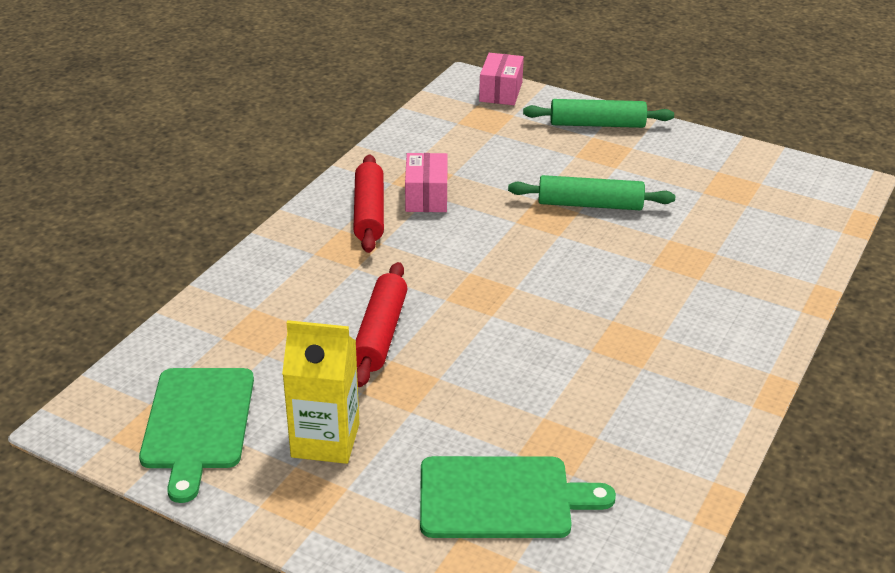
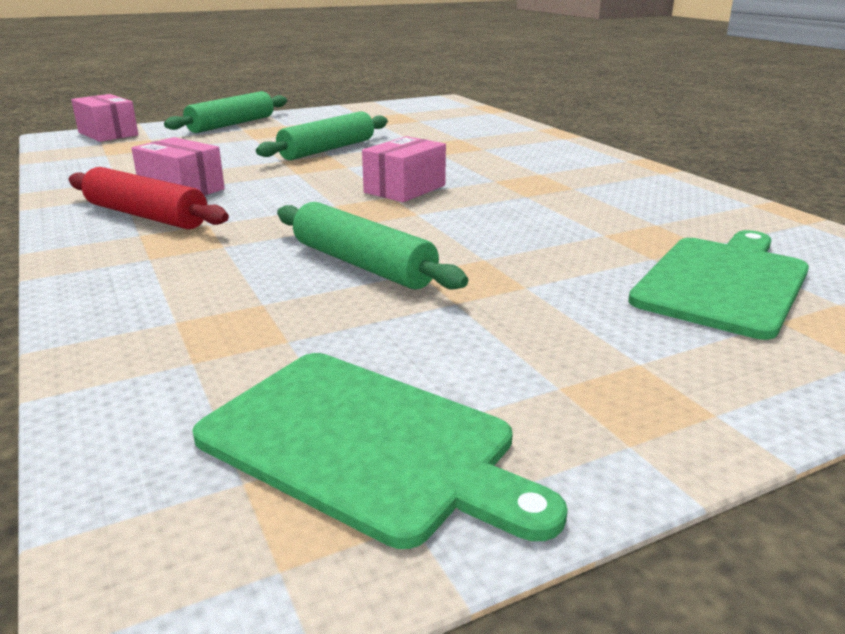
camera: 55 degrees left, 10 degrees down
(325, 440) = (526, 350): yellow carton -> none
(380, 333) = (363, 264): red rolling pin -> green rolling pin
(537, 286) = (405, 189): none -> pink box

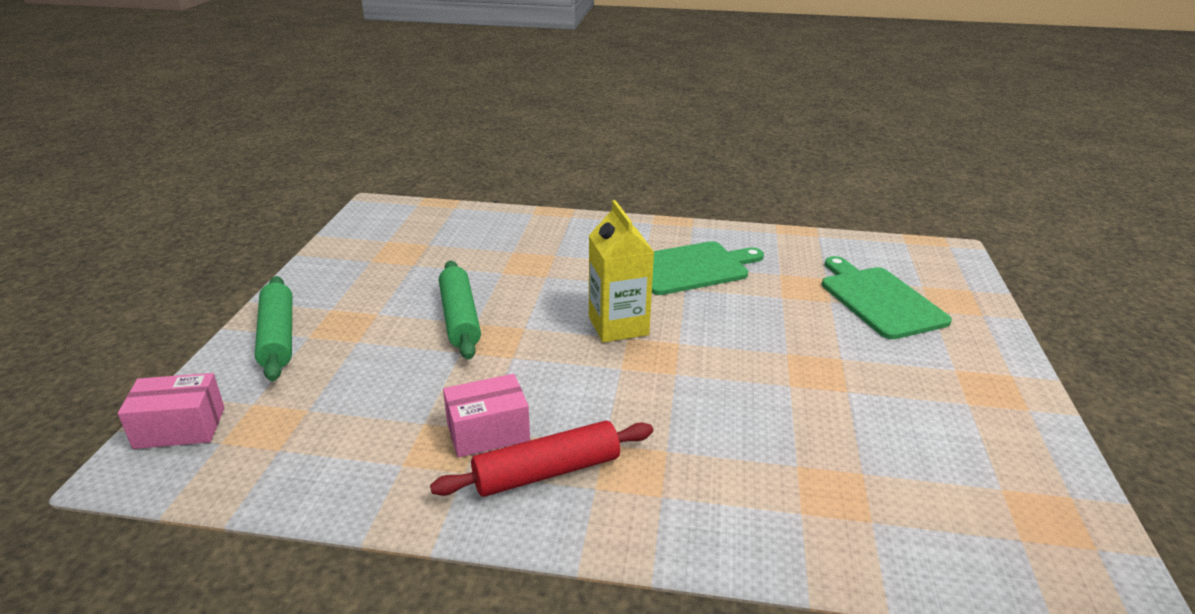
camera: 55 degrees left, 5 degrees up
(363, 264) = (760, 401): green rolling pin -> none
(365, 444) = (1001, 486): green cutting board -> green cutting board (692, 268)
(405, 189) = (618, 326): pink box -> yellow carton

